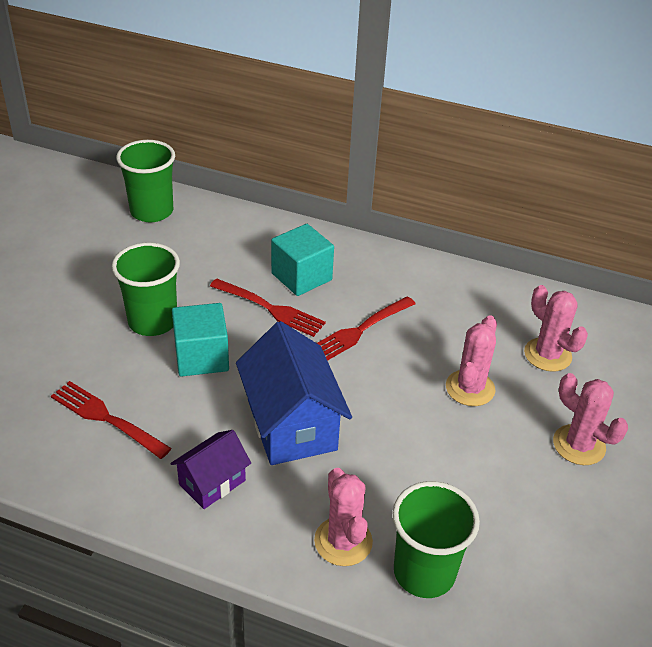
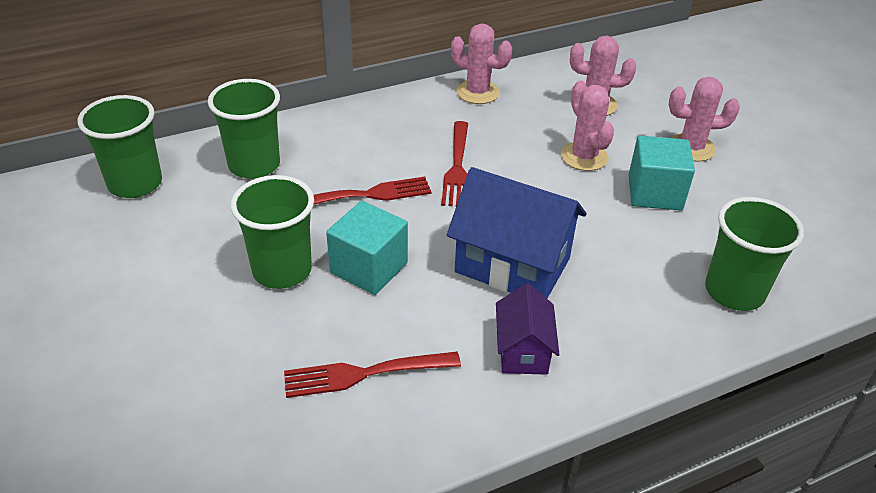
camera: 45 degrees left, 0 degrees up
(232, 242) = (254, 165): none -> green cup
(301, 277) = (354, 156): turquoise cube -> turquoise cube (655, 193)
(343, 541) = (664, 314): pink cactus -> pink cactus (477, 92)

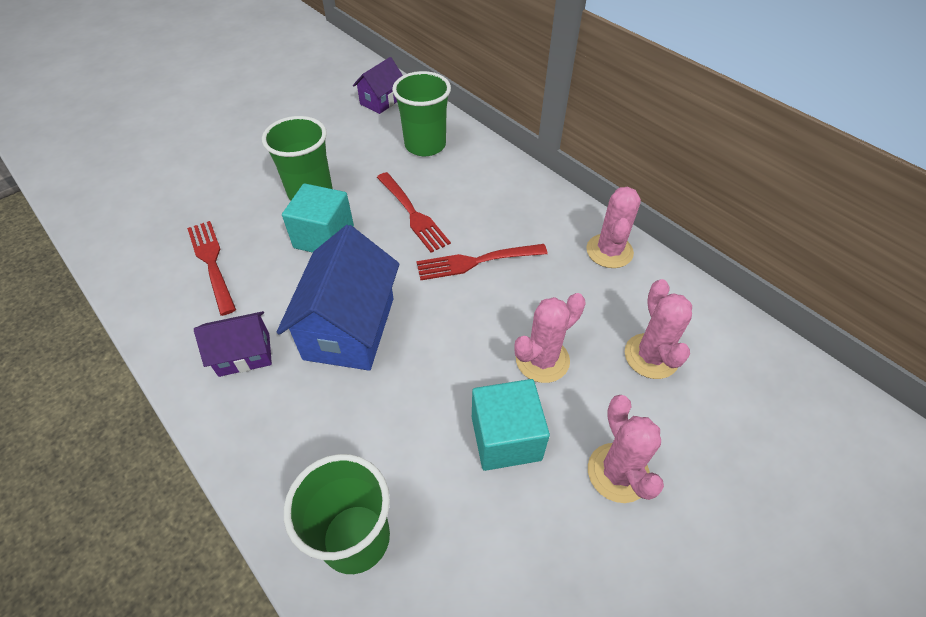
camera: 75 degrees right, 10 degrees up
(135, 184) = (381, 101): green cup -> purple house

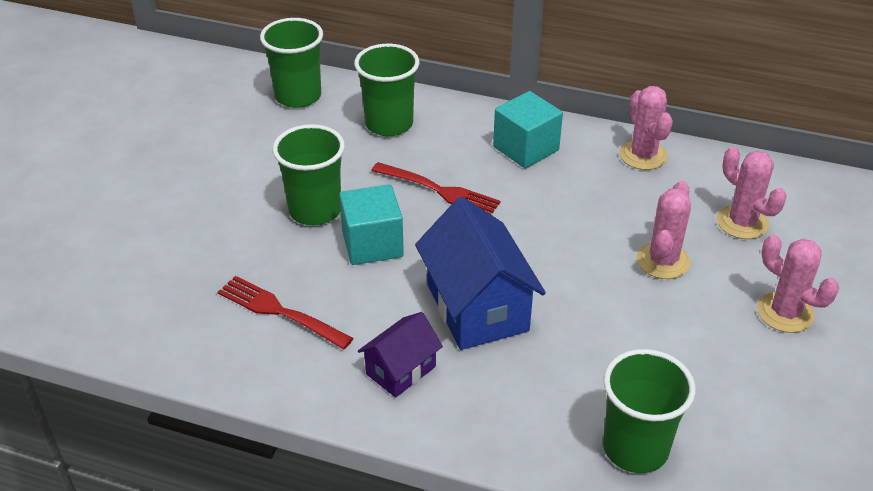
camera: 30 degrees left, 10 degrees down
(381, 101) = (298, 96): purple house -> green cup
(477, 261) = (538, 208): red fork -> none
(506, 438) = (685, 328): turquoise cube -> turquoise cube (526, 148)

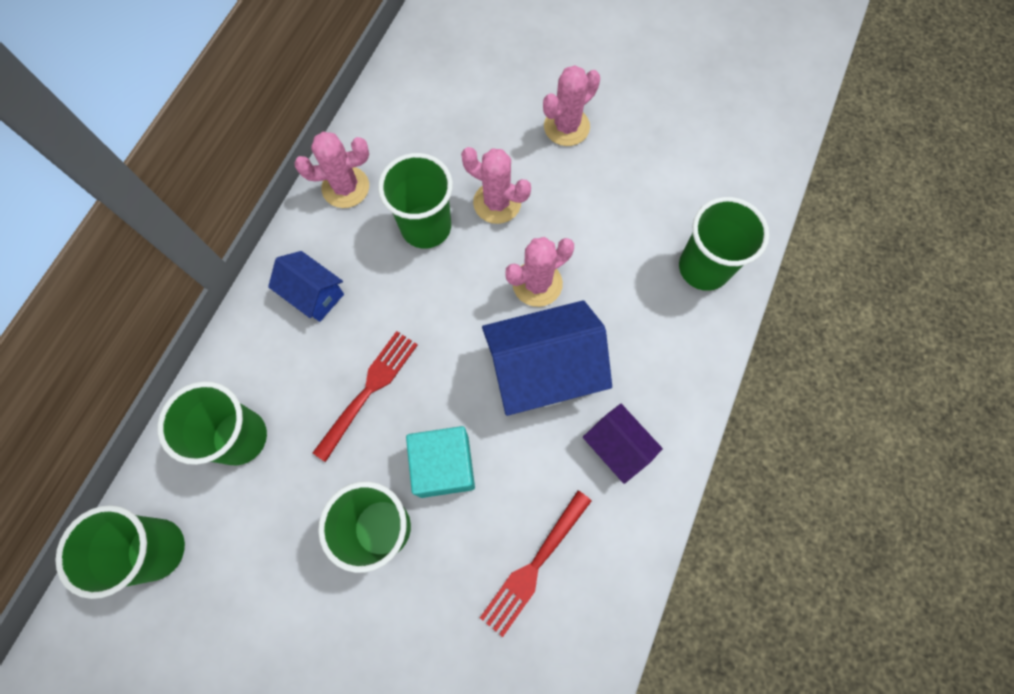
camera: 85 degrees left, 30 degrees up
(526, 148) = (314, 295): turquoise cube -> blue house
(617, 212) = (426, 227): none -> green cup
(742, 222) = (454, 128): pink cactus -> pink cactus (537, 284)

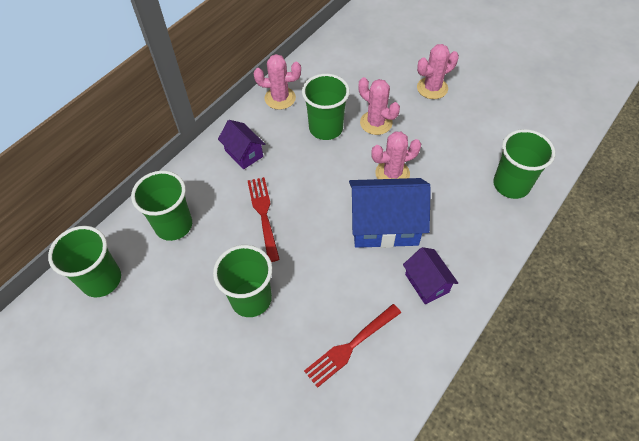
camera: 15 degrees right, 15 degrees down
(314, 295) = (244, 153): blue house -> purple house
(368, 391) = (264, 215): red fork -> red fork turned 60 degrees counterclockwise
(444, 466) = (303, 270): turquoise cube -> none

